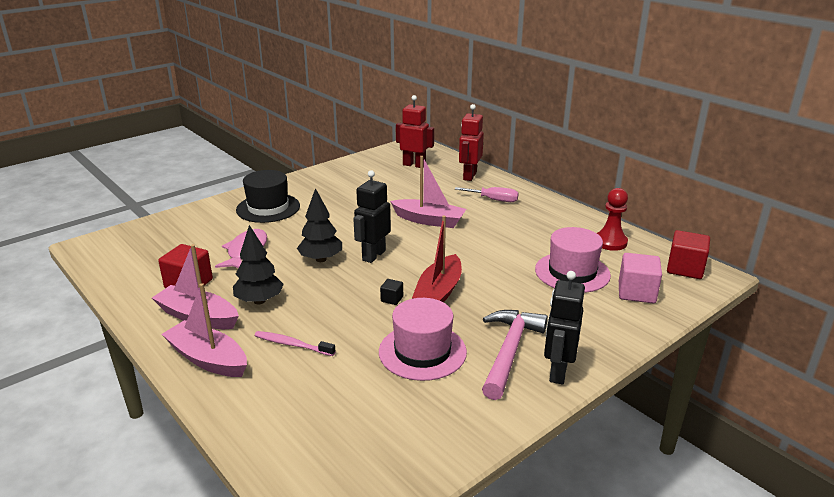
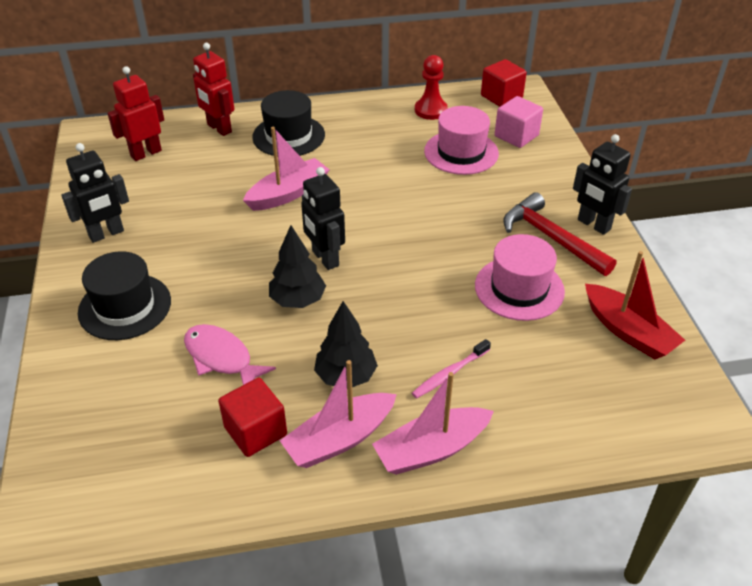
camera: 60 degrees left, 15 degrees up
(326, 181) = (106, 234): none -> black robot
(392, 299) = (419, 276): black cube -> none
(439, 292) = (431, 241): red boat -> red boat (628, 331)
(494, 200) = (288, 136): pink screwdriver -> black hat
(509, 351) = (551, 238): pink hammer -> red hammer

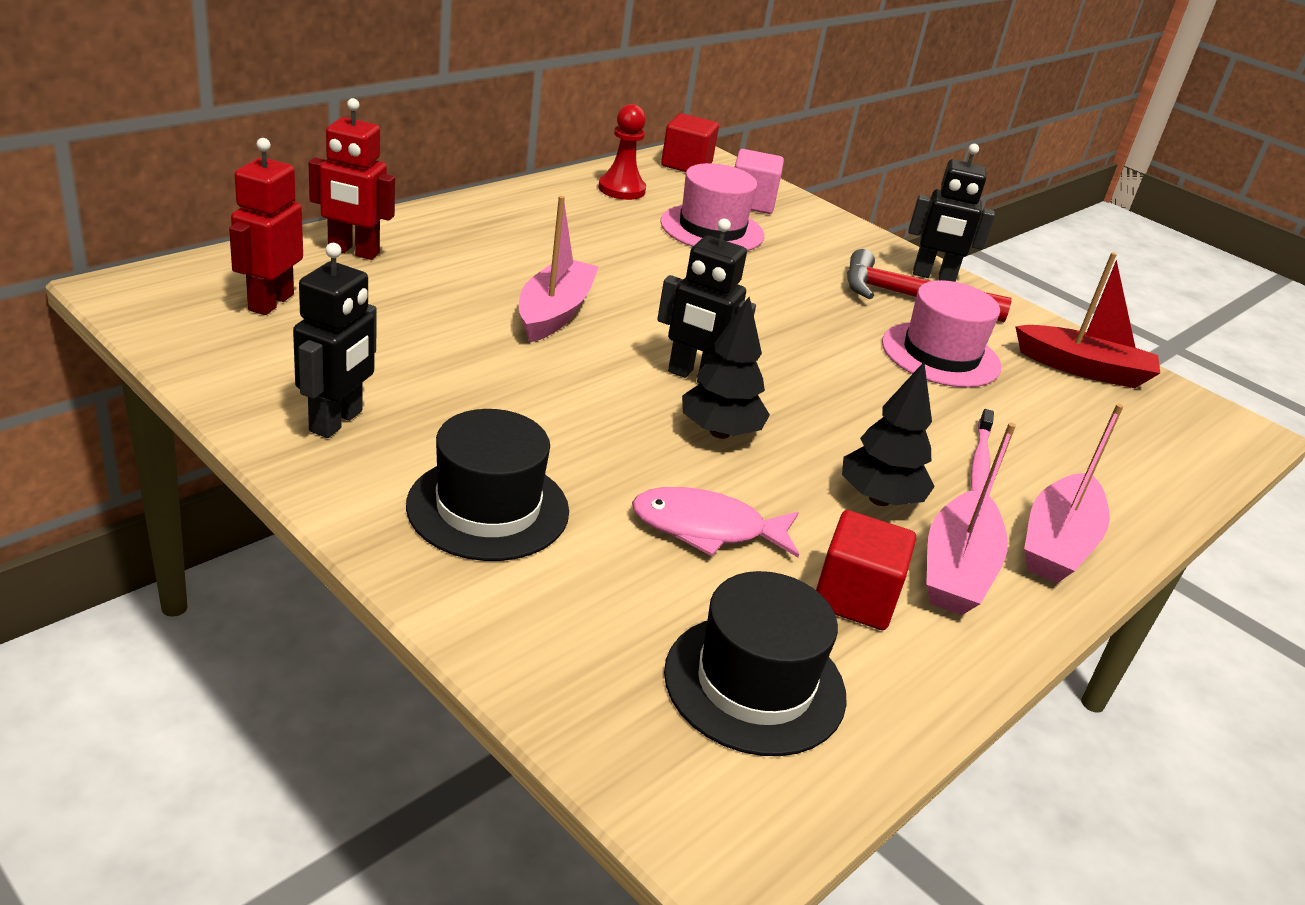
camera: 40 degrees left, 10 degrees down
(288, 136) = (470, 245): black hat -> black hat (755, 684)

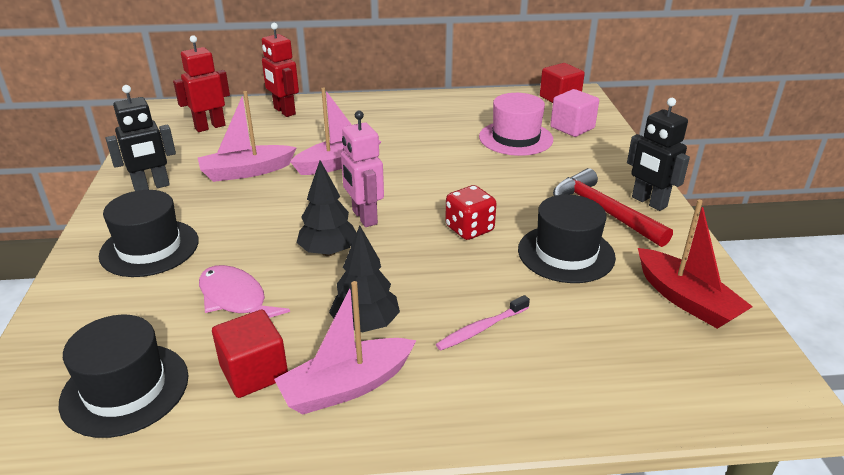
camera: 45 degrees right, 0 degrees up
(621, 189) = (489, 105): red pawn -> none
(694, 376) = (364, 217): black robot -> pink robot
(821, 356) = (469, 229): none -> red dice
(940, 355) = (566, 253): pink hat -> black hat
(1057, 543) = (451, 404): pink boat -> pink boat (247, 171)

